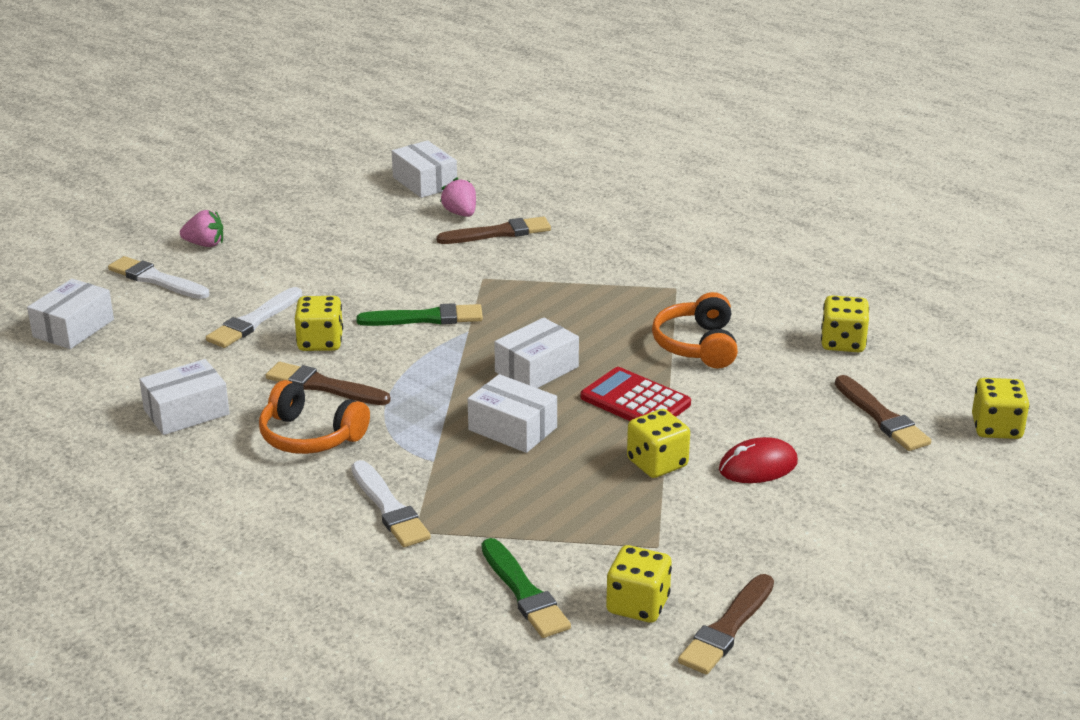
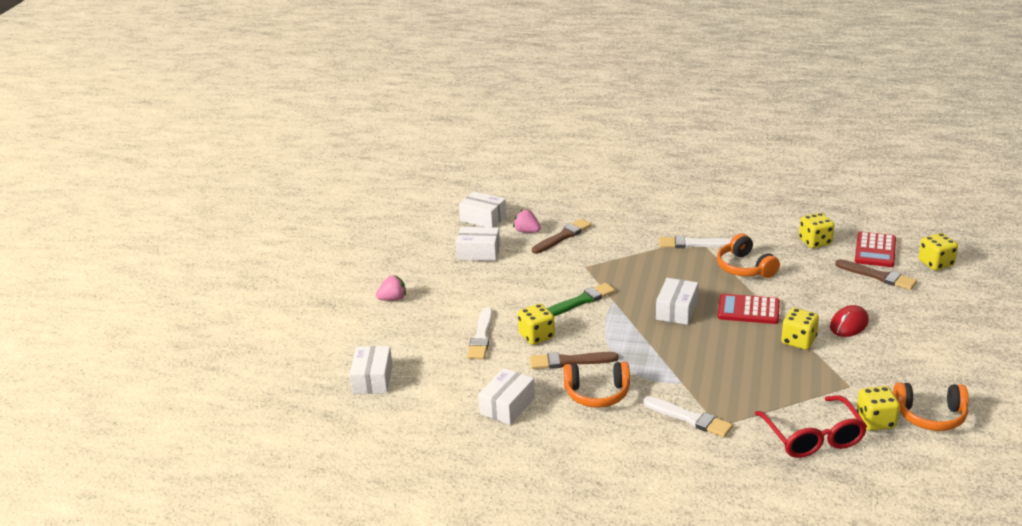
camera: 25 degrees left, 0 degrees up
(156, 279) = (389, 331): white brush -> white brush (694, 244)
(512, 428) = (703, 349): white box -> white box (478, 252)
(524, 592) = (813, 437): green brush -> red glasses
(727, 628) = (930, 416): brown brush -> orange headphones
(921, 382) = (875, 250): none -> red calculator

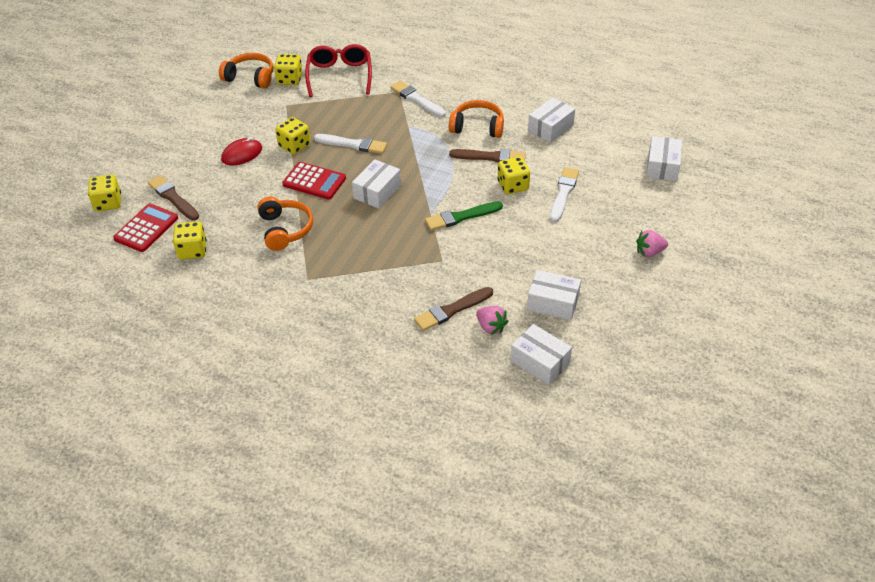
camera: 170 degrees left, 15 degrees up
(694, 244) = (315, 271): white brush -> white brush (353, 144)

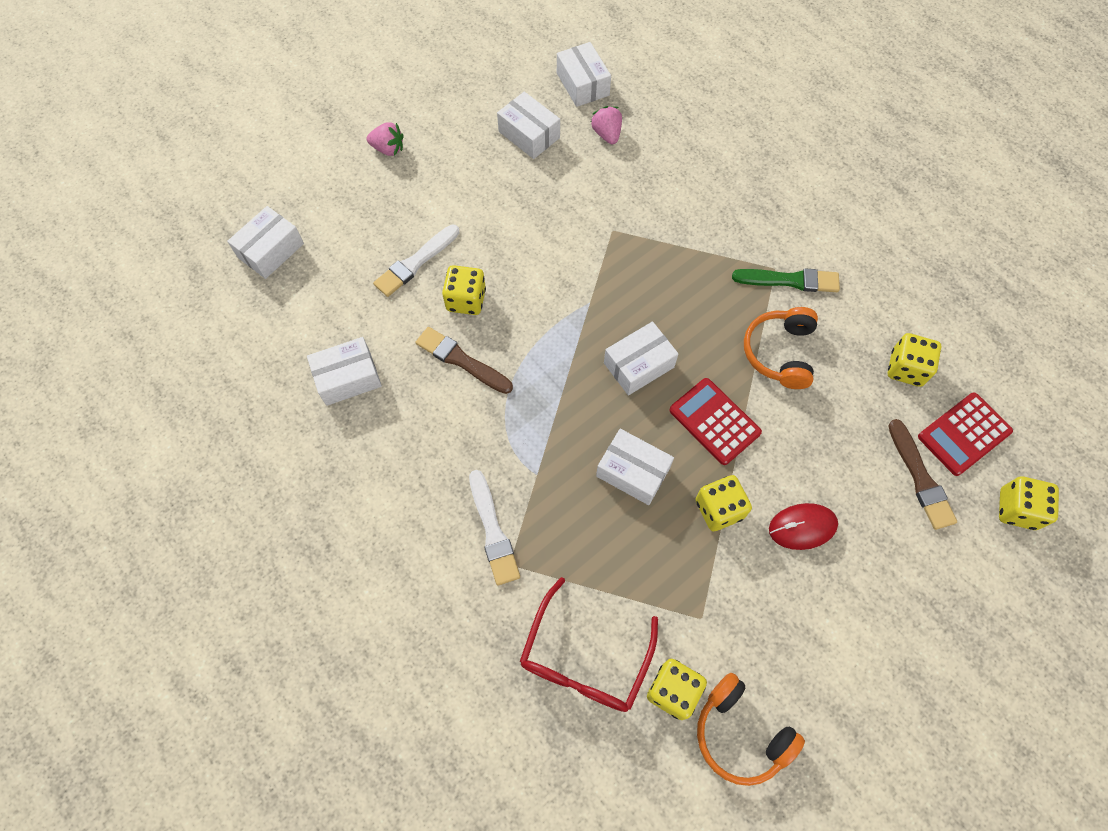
camera: 155 degrees left, 20 degrees up
(353, 144) = (633, 472): white brush -> white box
(452, 310) = (635, 167): brown brush -> none
(461, 217) = (556, 280): green brush -> green brush (790, 280)
(477, 127) = (442, 426): orange headphones -> none

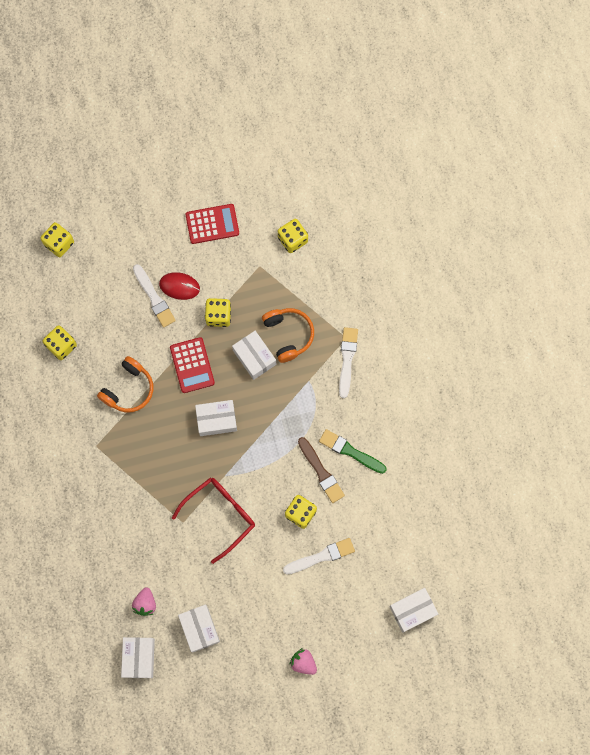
camera: 155 degrees left, 10 degrees up
(348, 378) = (394, 491): white box -> none
(585, 658) = (329, 274): red glasses -> red glasses (220, 515)
(740, 733) = (270, 207): orange headphones -> orange headphones (288, 335)
(790, 280) = (92, 433): green brush -> green brush (350, 451)
(827, 492) = (154, 298): none -> white brush
(920, 478) = (98, 282): brown brush -> none
(964, 434) = (57, 294): red calculator -> red calculator (212, 224)

